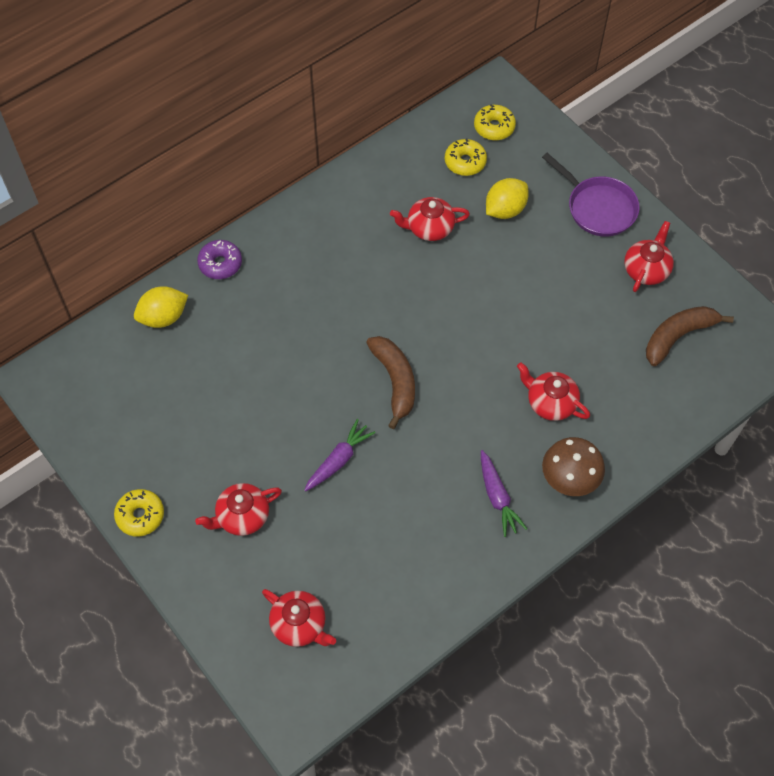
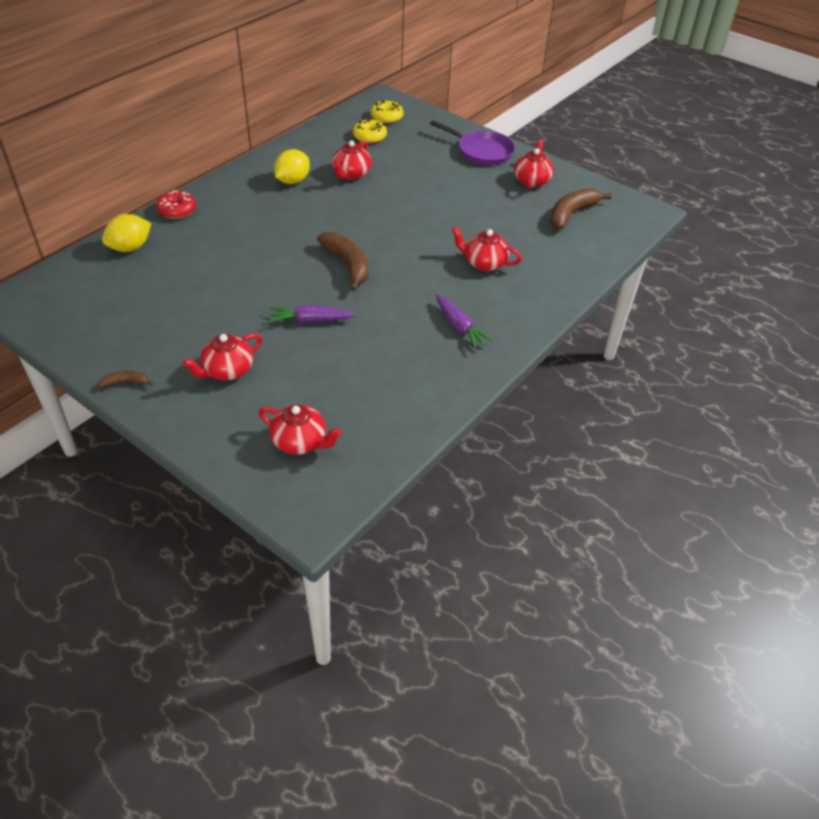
camera: 15 degrees left, 15 degrees down
(140, 515) = (126, 383): yellow donut -> brown banana
(220, 264) = (177, 211): purple donut -> red donut
(339, 460) = (310, 320): purple carrot -> purple carrot turned 120 degrees counterclockwise
(429, 228) = (351, 174): red teapot -> red teapot turned 45 degrees counterclockwise
(505, 210) = (409, 159): yellow lemon -> yellow lemon (292, 181)
(569, 480) = (517, 308): brown mushroom -> none

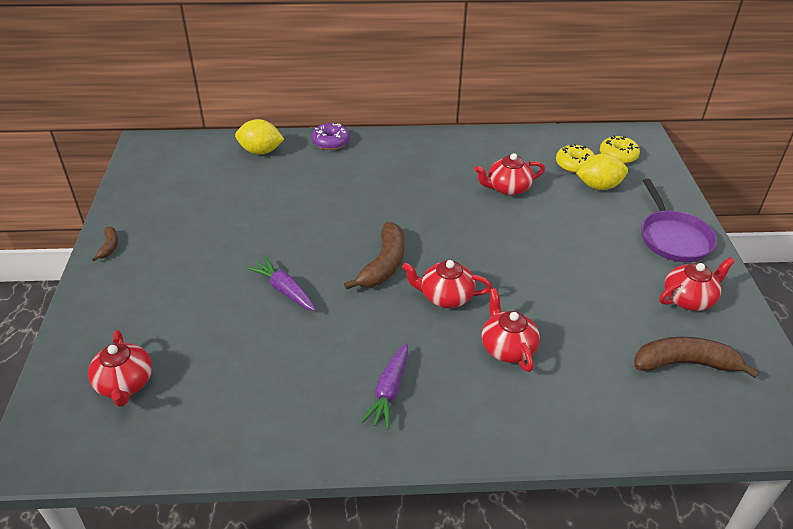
camera: 50 degrees right, 5 degrees down
(126, 383) = (109, 246): brown banana -> brown banana turned 45 degrees clockwise
(177, 211) = (330, 142): red donut -> purple donut
(227, 370) = (173, 286): red teapot -> red teapot (445, 296)
(292, 181) = (449, 167): yellow lemon -> yellow lemon (599, 186)

